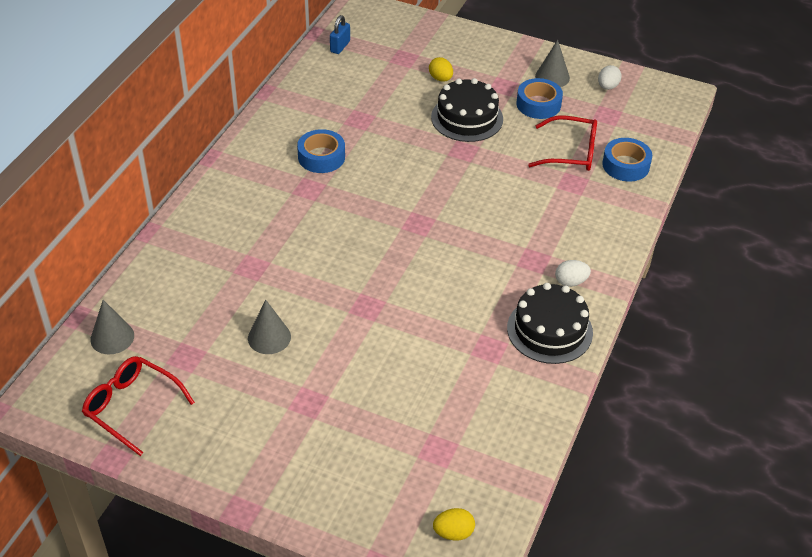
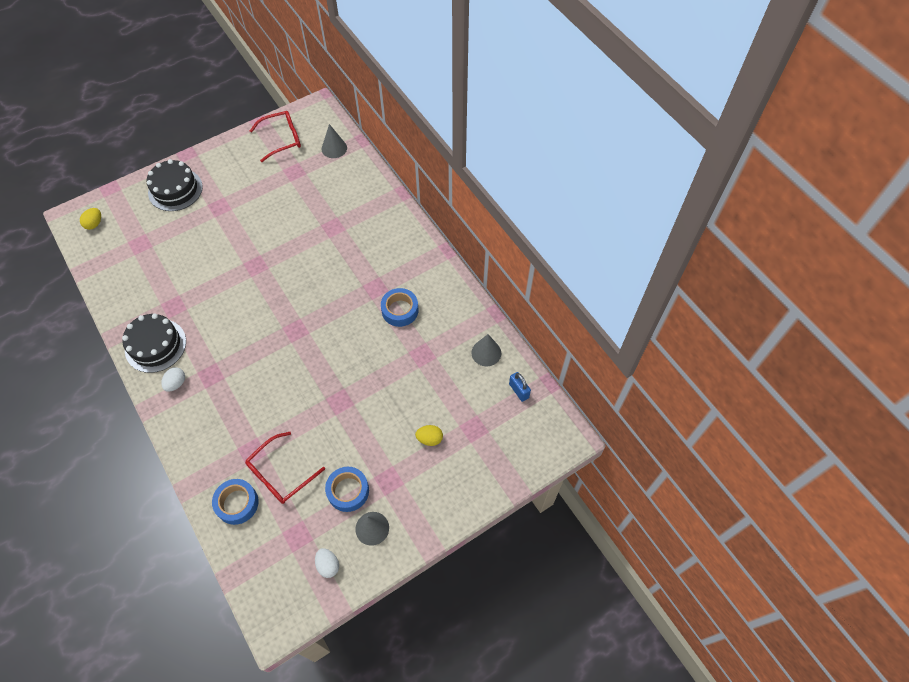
camera: 125 degrees right, 15 degrees up
(269, 337) = (275, 211): grey cone -> grey cone (486, 352)
(467, 118) = (371, 427): black cake -> black cake (175, 189)

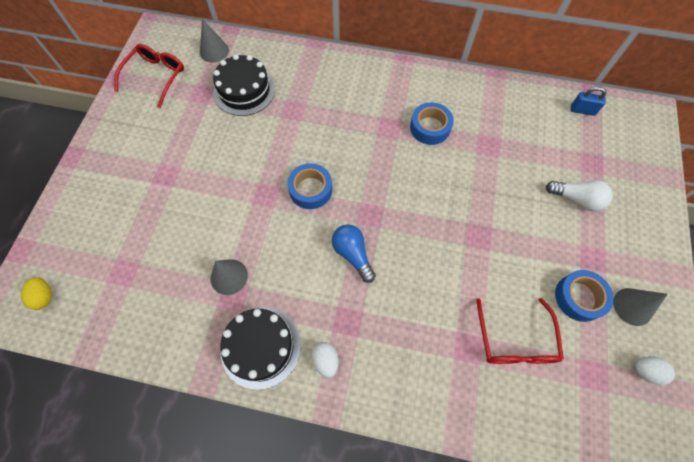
camera: 45 degrees left, 5 degrees up
(175, 189) = (99, 195): black cake -> black cake (244, 91)
(237, 503) = (516, 404): blue tape -> blue tape (310, 189)
(258, 343) = (353, 254): none -> blue light bulb
(429, 439) = (576, 199): yellow egg -> white light bulb
(486, 352) = (527, 104): grey cone -> grey cone (229, 276)

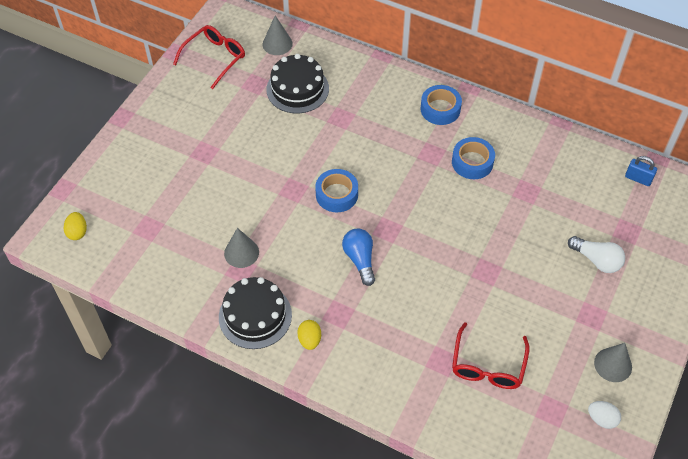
camera: 15 degrees right, 10 degrees down
(326, 360) = (309, 340): white egg -> yellow egg
(579, 297) = (563, 345): blue tape -> blue tape (440, 109)

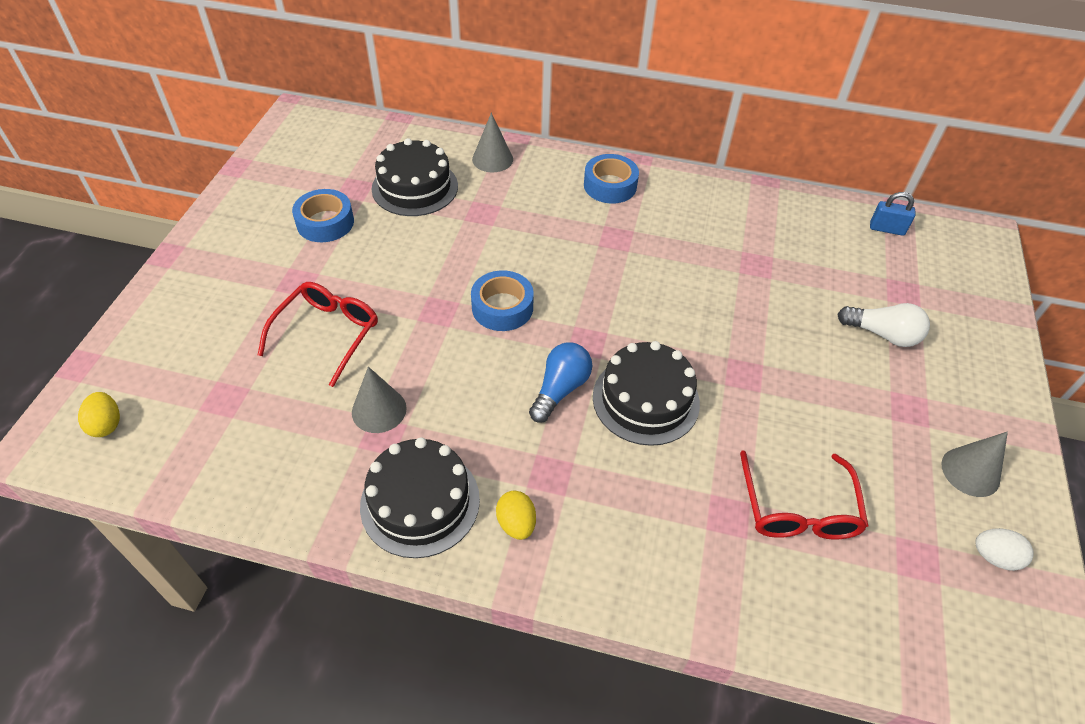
camera: 15 degrees left, 5 degrees down
(215, 58) = (293, 166): red glasses -> red glasses (328, 333)
(277, 44) = (375, 140): grey cone -> grey cone (492, 159)
(360, 259) = (560, 389): blue light bulb -> blue light bulb turned 60 degrees clockwise
(414, 277) = (646, 399): none -> black cake
(472, 162) = (673, 240): blue tape -> blue tape (325, 222)

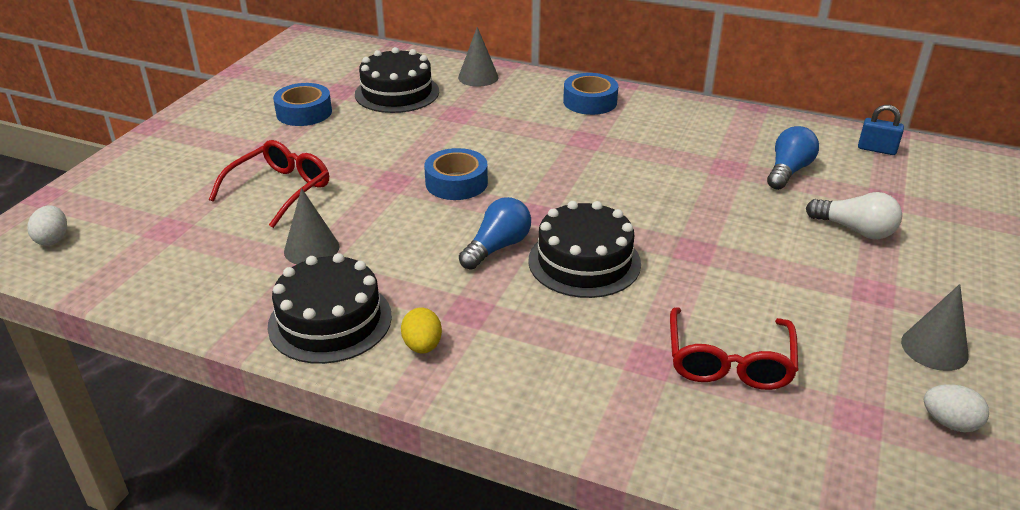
camera: 10 degrees right, 15 degrees down
(106, 424) = (53, 239): yellow egg -> white egg
(812, 264) = (788, 171): none -> blue light bulb

